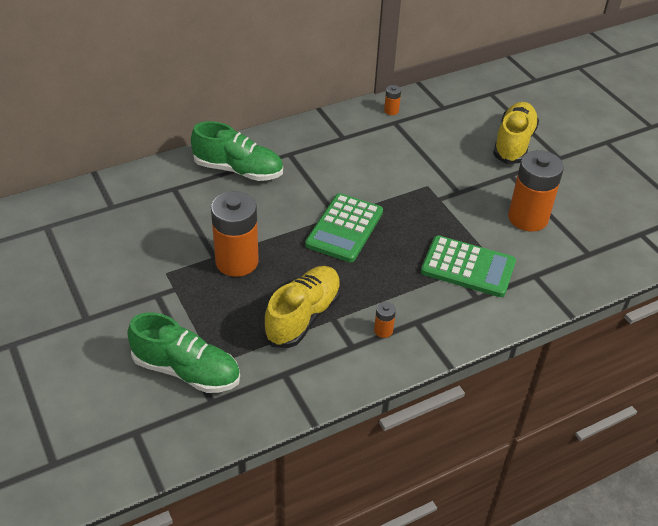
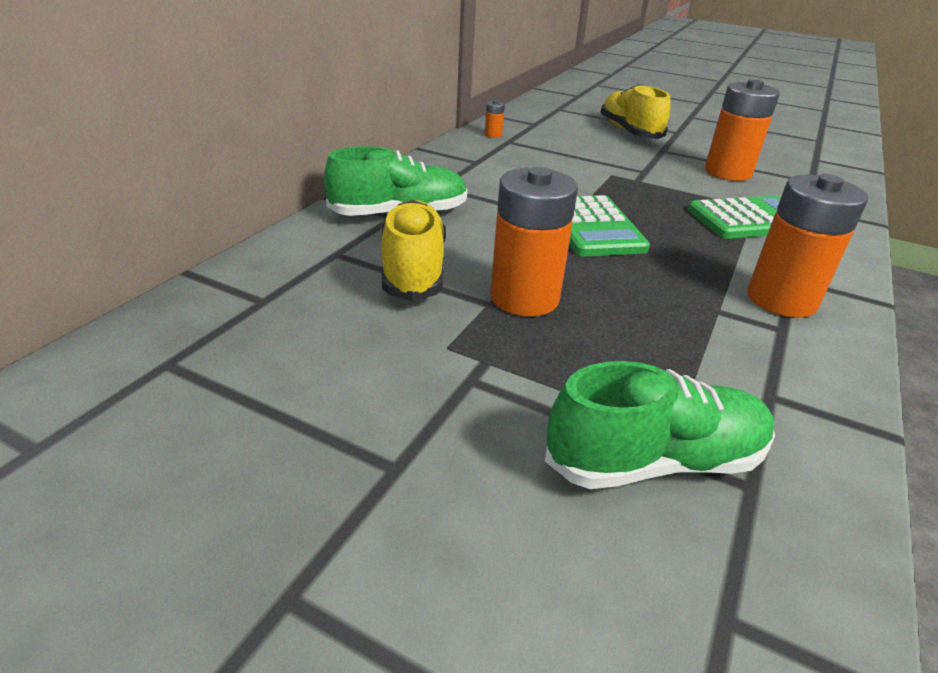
camera: 35 degrees left, 10 degrees down
(303, 316) = (686, 322): yellow shoe -> yellow shoe (413, 270)
(383, 330) = (781, 299): orange battery -> orange battery, size x2.40

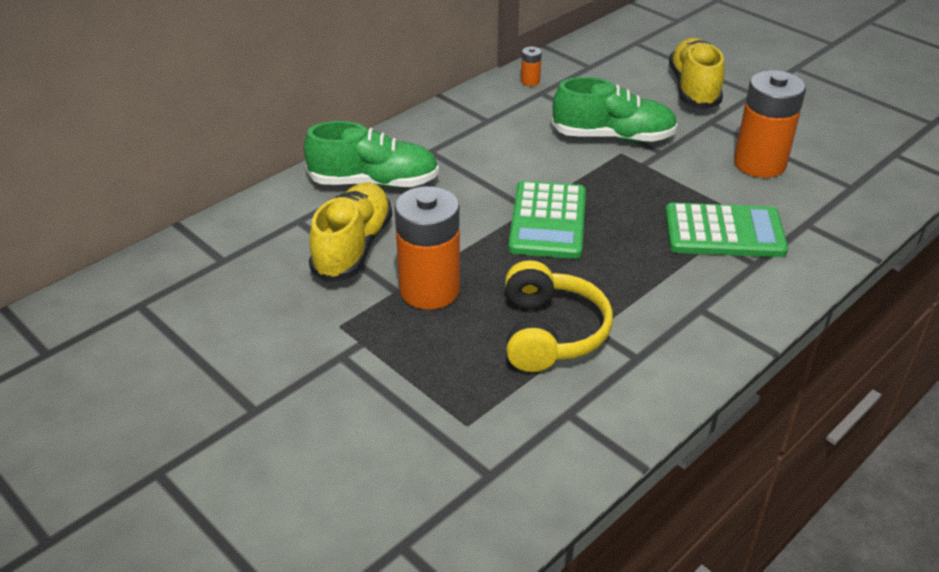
camera: 20 degrees right, 5 degrees up
(654, 461) = (433, 443): green shoe -> green shoe (613, 137)
(679, 319) = (550, 333): none -> yellow headphones
(781, 299) = (665, 329): orange battery -> none

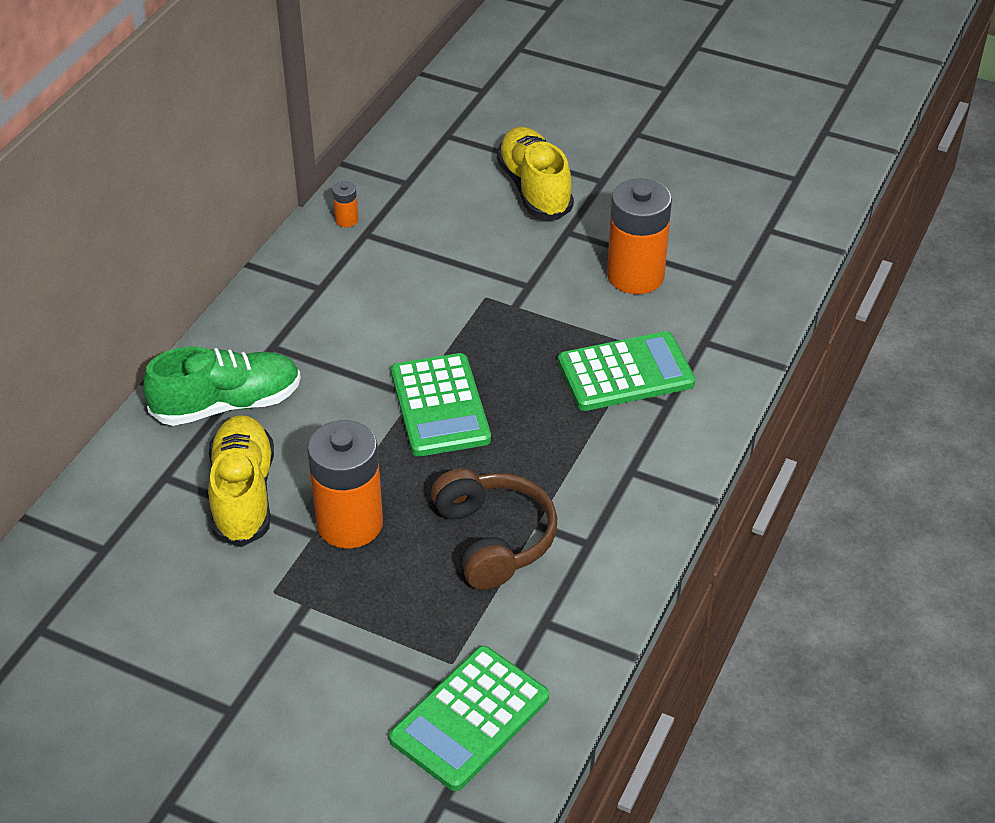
camera: 20 degrees left, 5 degrees up
(461, 479) = (470, 719): none -> green calculator
(550, 333) = (493, 539): yellow headphones -> brown headphones
(613, 137) = (469, 277): green shoe -> none

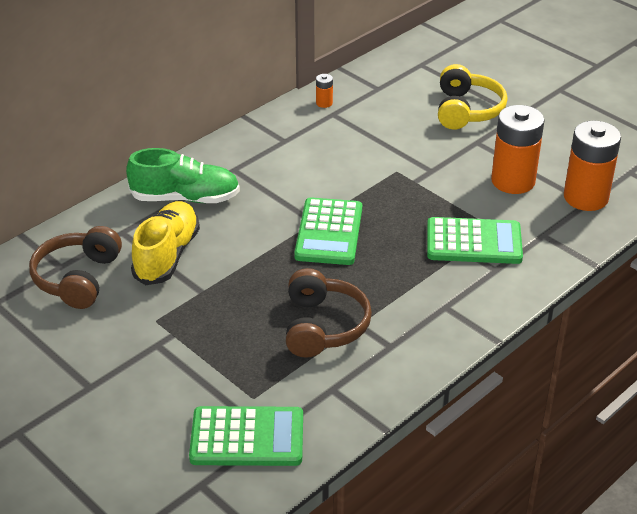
camera: 20 degrees right, 5 degrees down
(138, 560) = (78, 278): none -> brown headphones
(350, 524) = (228, 291): orange battery -> orange battery (585, 197)
(470, 719) = (247, 437): green calculator -> green calculator turned 150 degrees counterclockwise
(534, 189) = (466, 110): yellow shoe -> yellow headphones

